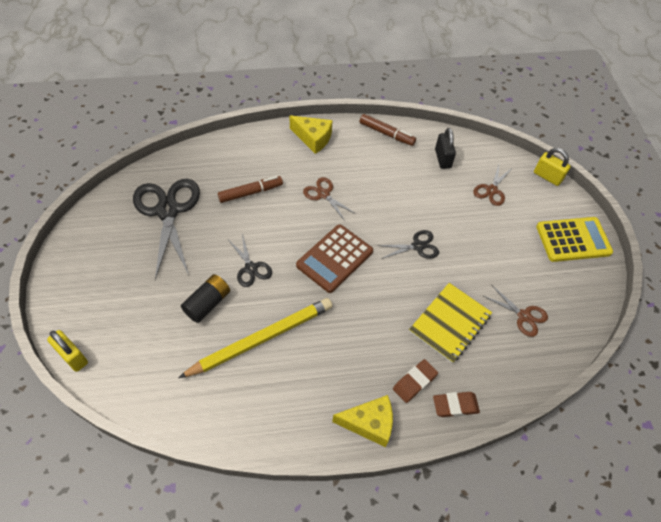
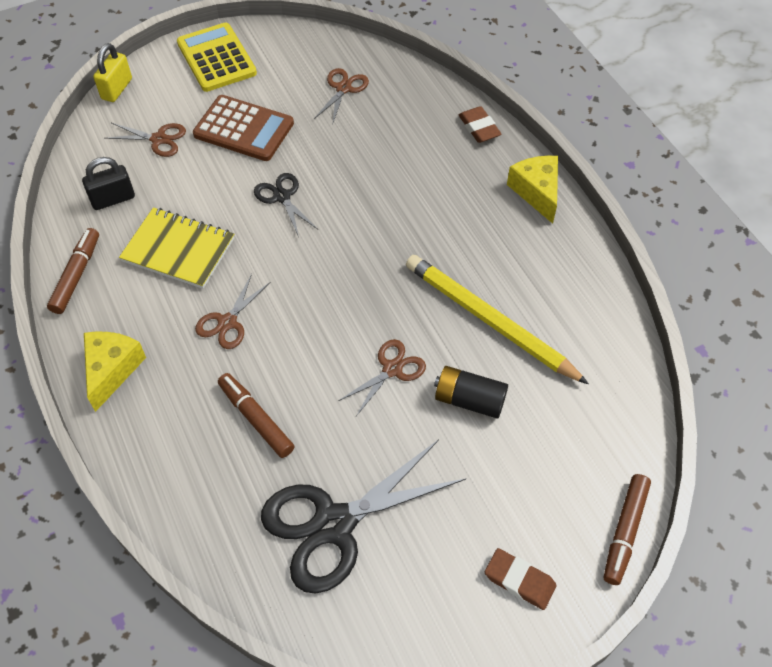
camera: 105 degrees left, 0 degrees up
(72, 356) = (624, 532): yellow padlock -> brown marker
(251, 268) = (392, 369): black scissors -> brown scissors
(334, 258) = (336, 278): brown calculator -> brown calculator (243, 129)
(414, 382) = (470, 164): brown eraser -> brown eraser (519, 580)
(450, 323) = (382, 148): yellow notebook -> yellow notebook (178, 250)

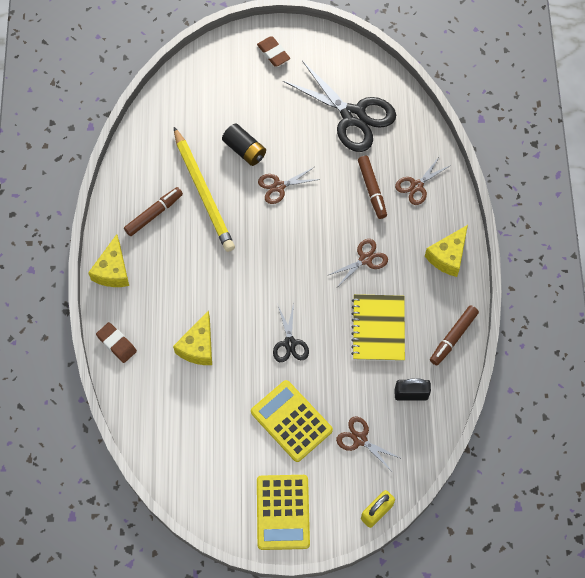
camera: 155 degrees left, 10 degrees up
(178, 250) = (378, 329): yellow notebook -> yellow notebook turned 45 degrees clockwise
(243, 129) = (291, 421): brown calculator -> yellow calculator
(334, 524) = (353, 116): black scissors -> black scissors turned 45 degrees clockwise
(343, 88) = (196, 430): brown scissors -> brown scissors (417, 186)
(387, 157) = (198, 346): none -> yellow cheese
(479, 128) = (116, 344): brown eraser -> brown eraser turned 45 degrees counterclockwise
(624, 532) = (206, 53): brown marker -> brown marker (154, 214)

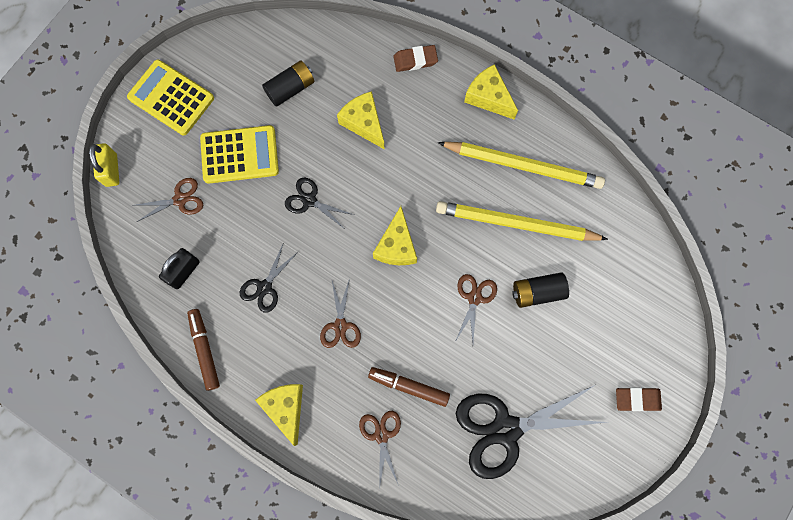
camera: 125 degrees right, 10 degrees up
(154, 214) = (523, 166): brown marker -> yellow pencil
(208, 422) = (290, 89): none -> black battery
(279, 260) = (396, 246): none -> yellow cheese
(378, 329) = (264, 287): yellow notebook -> black scissors

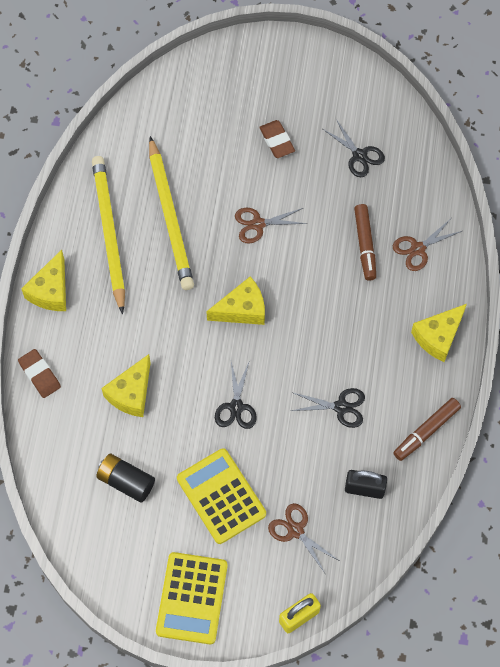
camera: 115 degrees left, 10 degrees down
(340, 325) = (341, 324): brown scissors -> none
(506, 429) = (359, 155): black scissors -> black scissors, size x0.50
(537, 292) = (226, 176): black battery -> none
(637, 399) = (281, 68): brown eraser -> brown eraser (277, 141)

